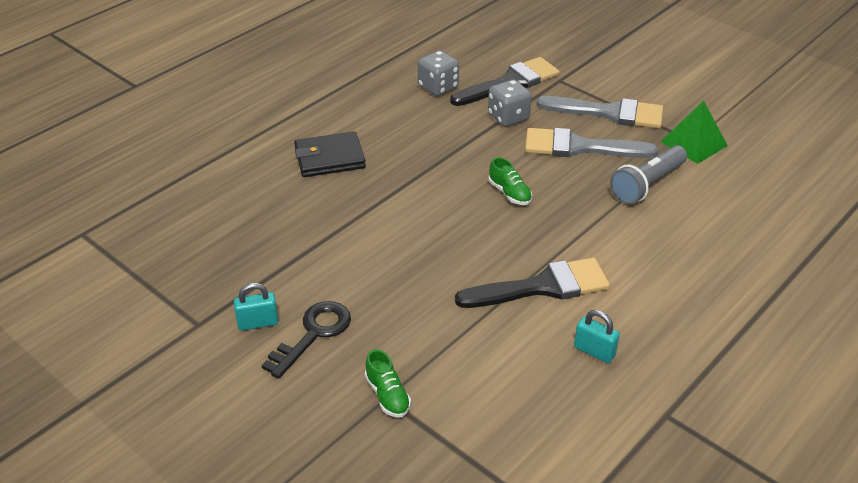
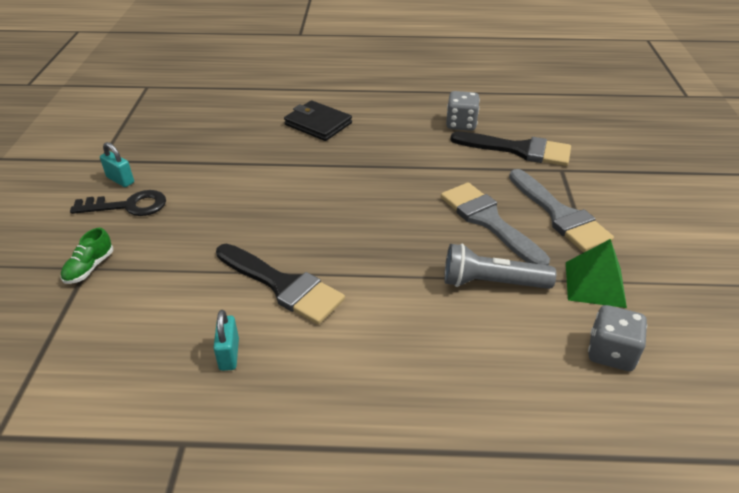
camera: 50 degrees right, 0 degrees up
(508, 117) = (473, 169): grey dice -> grey dice (611, 353)
(509, 193) = (379, 215): green shoe -> none

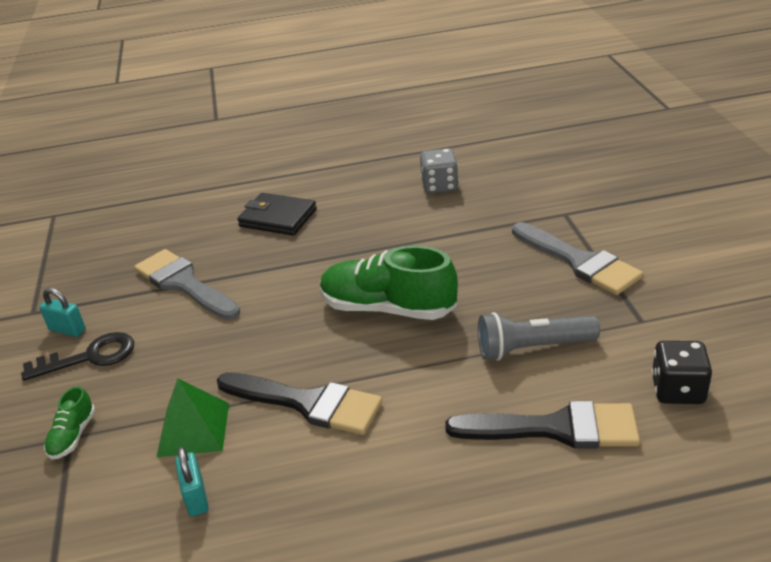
camera: 10 degrees left, 5 degrees down
(229, 354) = (276, 490): turquoise padlock -> turquoise padlock (196, 497)
(379, 219) = (388, 308): none -> green shoe
(488, 221) = (507, 284): grey brush -> grey brush (184, 284)
(518, 150) = (512, 201): black brush -> black brush (555, 428)
(594, 284) = (639, 325): green pyramid -> green pyramid (193, 429)
(611, 353) = (677, 390): grey dice -> black dice

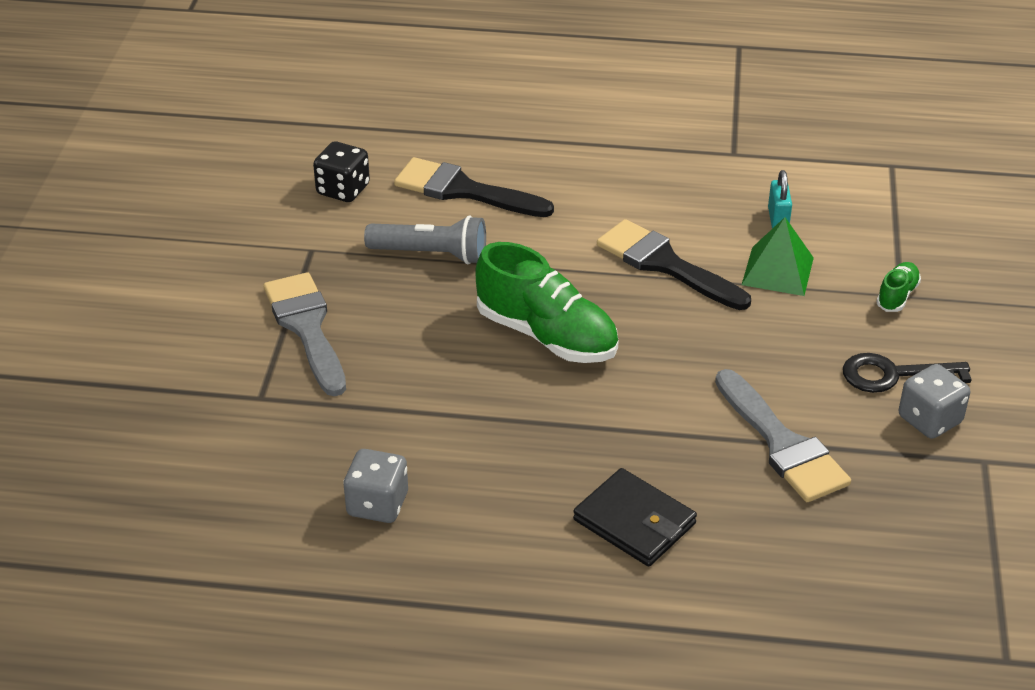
camera: 165 degrees left, 5 degrees up
(67, 330) = (929, 420): turquoise padlock -> grey dice

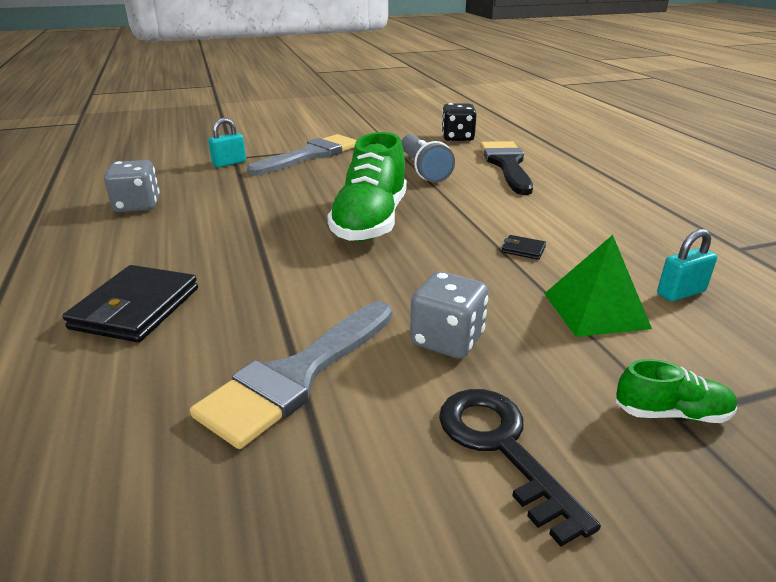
camera: 65 degrees right, 10 degrees down
(280, 405) = (229, 163): none -> turquoise padlock
(665, 264) = (523, 249): black brush -> black wallet
(929, 420) = (431, 512): grey dice -> grey dice (447, 340)

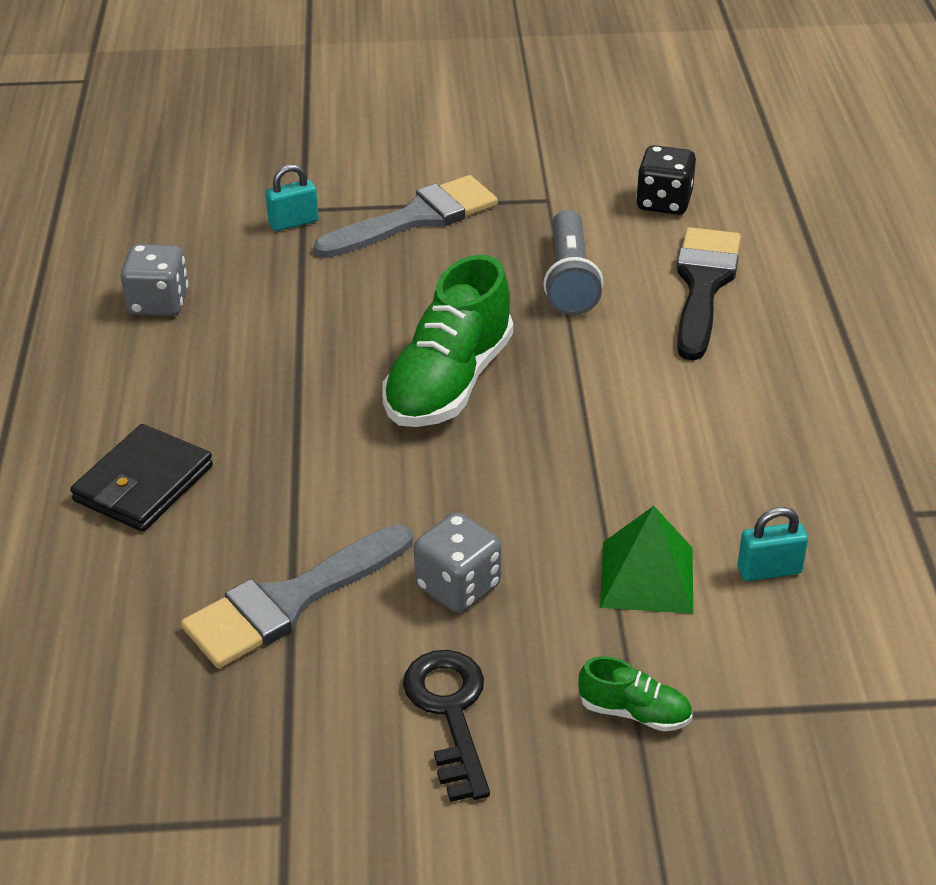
camera: 15 degrees right, 10 degrees up
(523, 249) = (621, 467): black wallet -> none

